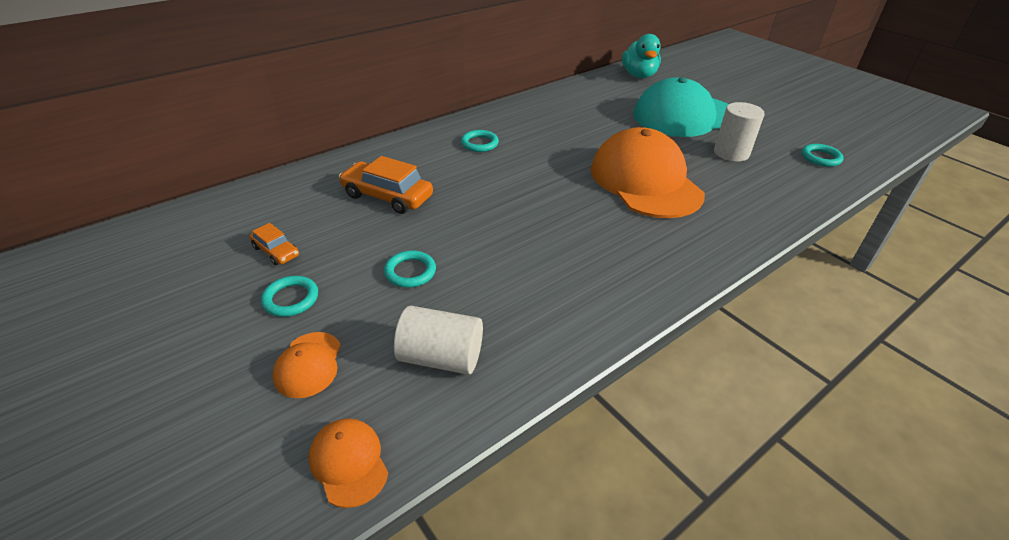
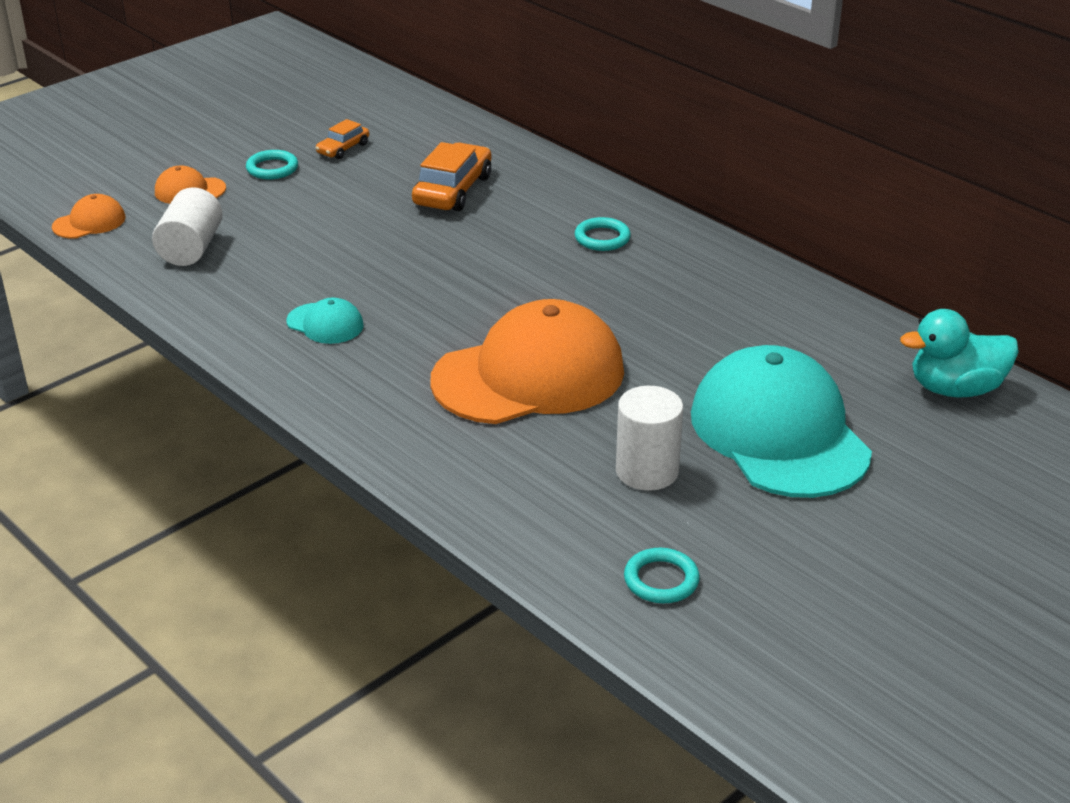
camera: 85 degrees right, 5 degrees down
(410, 272) = (312, 220): turquoise ring -> none
(585, 266) = (325, 324): none -> turquoise cap

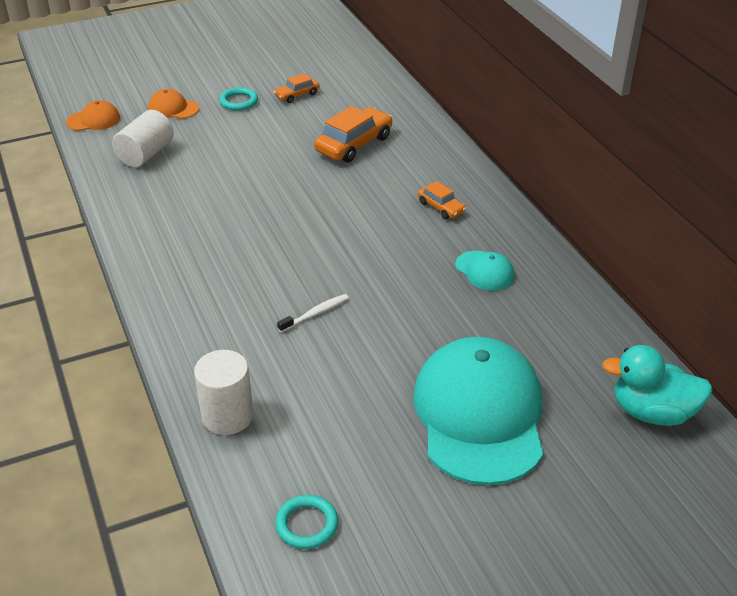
camera: 20 degrees right, 5 degrees up
(325, 324) = (197, 235): turquoise cap -> turquoise cap (484, 271)
(529, 375) = (315, 313): orange cap -> white toothbrush
(602, 238) = (441, 207): turquoise ring -> orange car
(647, 471) = (354, 422): white cylinder -> white cylinder (227, 416)

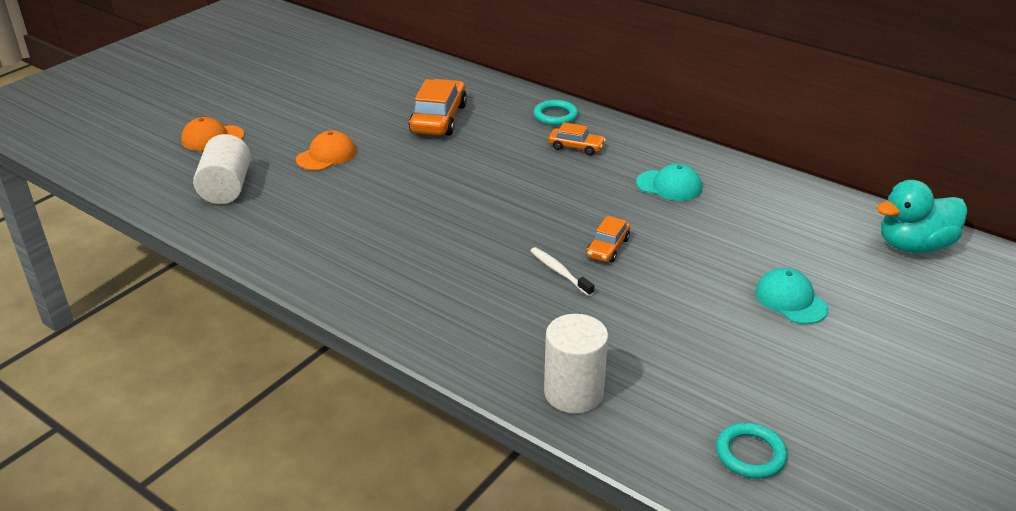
camera: 30 degrees left, 5 degrees down
(94, 120) = (128, 173): orange cap -> orange cap (326, 155)
(239, 102) = (280, 113): turquoise ring -> turquoise ring (555, 116)
(297, 95) = (335, 92): orange car -> orange car (608, 248)
(315, 313) = (559, 272): white toothbrush -> white toothbrush turned 60 degrees counterclockwise
(479, 414) = (790, 300): turquoise cap -> turquoise cap, size x0.43

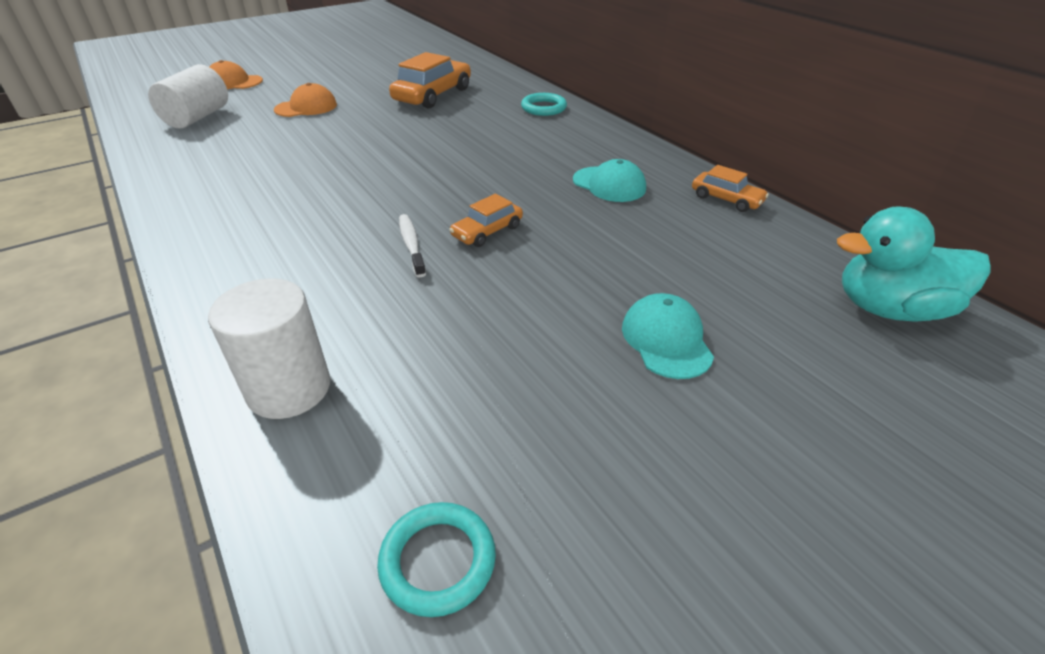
camera: 20 degrees right, 5 degrees up
(576, 147) = (540, 135): orange car -> orange car (726, 199)

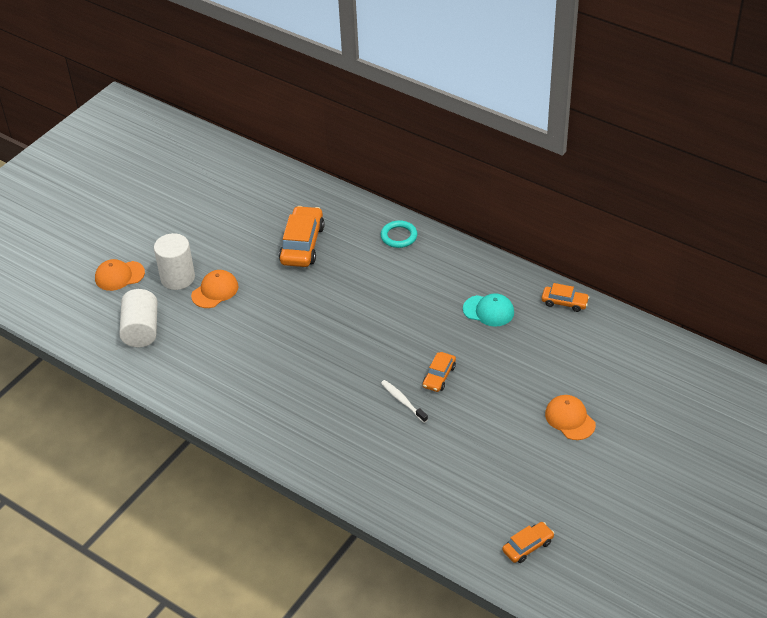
camera: 20 degrees left, 5 degrees up
(289, 388) = (413, 505): white cylinder -> white cylinder (177, 278)
(438, 561) = (527, 546): turquoise ring -> orange car
(666, 340) = (570, 419): turquoise cap -> orange cap
(889, 309) = (668, 363): turquoise duck -> none

